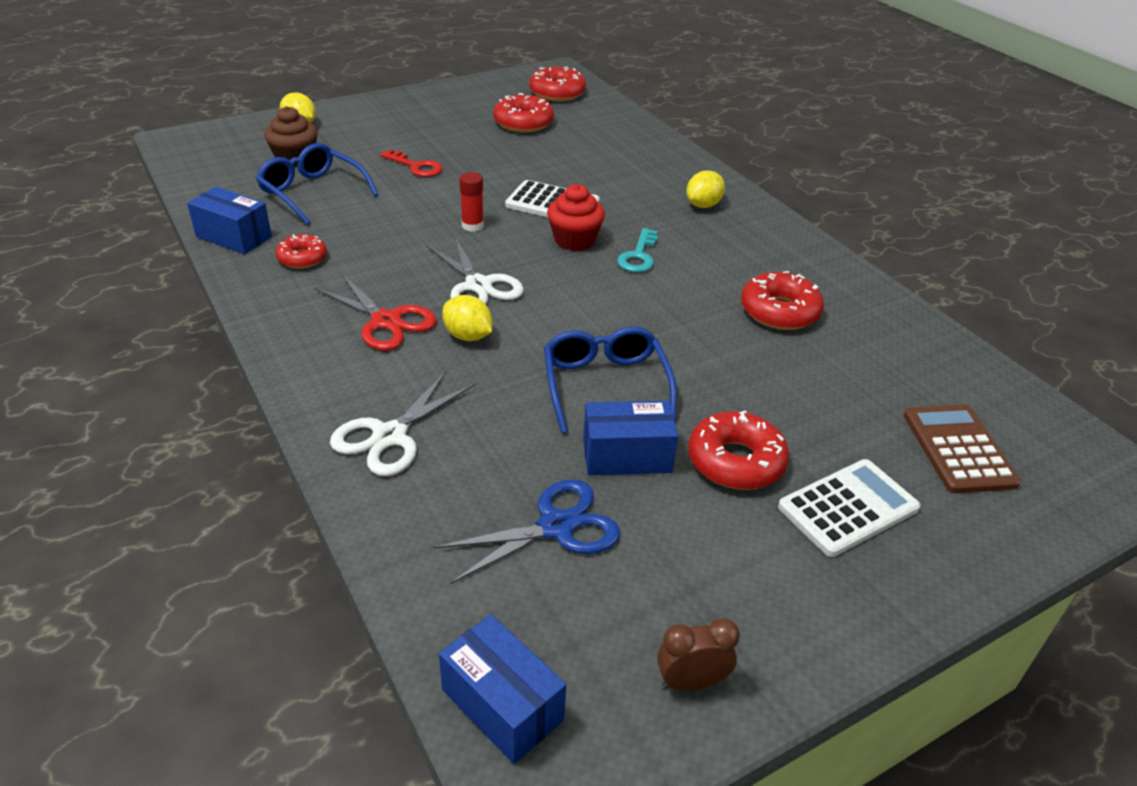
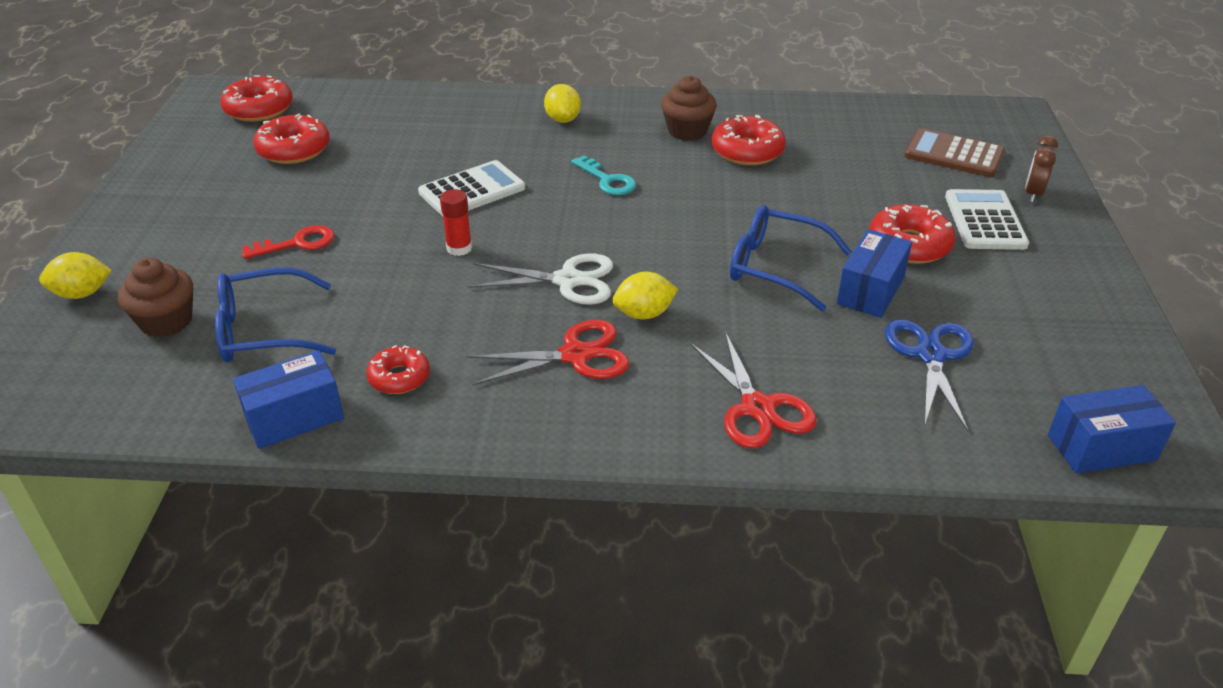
camera: 55 degrees left, 0 degrees up
(389, 436) = (757, 408): white scissors -> red scissors
(574, 240) = (547, 202): red cupcake -> none
(691, 682) = (1113, 353): brown clock -> brown clock (1033, 194)
(769, 269) = (687, 131): none -> brown cupcake

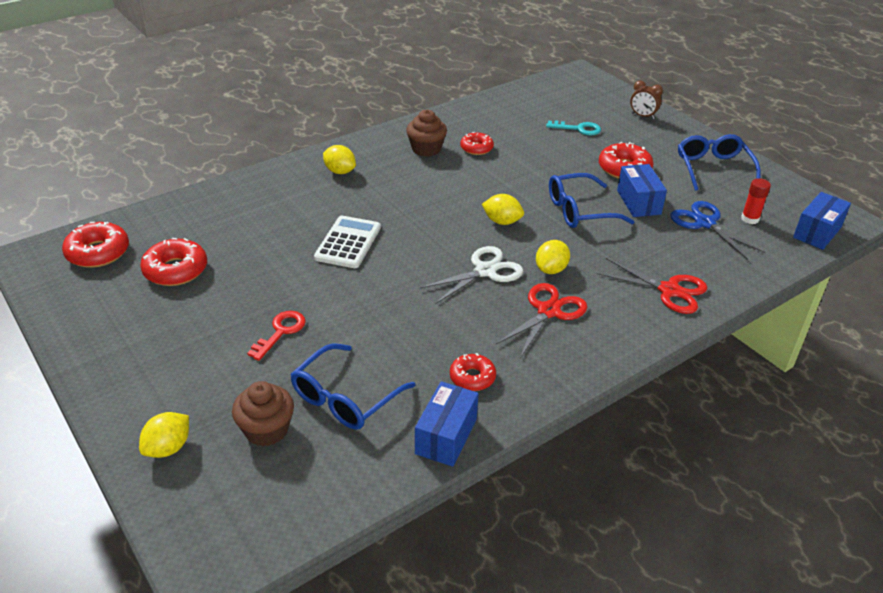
camera: 40 degrees left, 0 degrees up
(459, 248) = (394, 283): red glue stick -> red glue stick (750, 219)
(607, 180) = (422, 200): turquoise key -> turquoise key (578, 129)
(662, 239) = (502, 221): none -> yellow lemon
(747, 151) = (476, 148): red donut -> red donut, size x0.64
(953, 154) = (581, 108): brown calculator -> none
(985, 221) = (640, 140): white calculator -> none
(1033, 194) = (642, 116): brown clock -> brown clock turned 45 degrees counterclockwise
(1048, 296) = (713, 169): none -> blue glasses

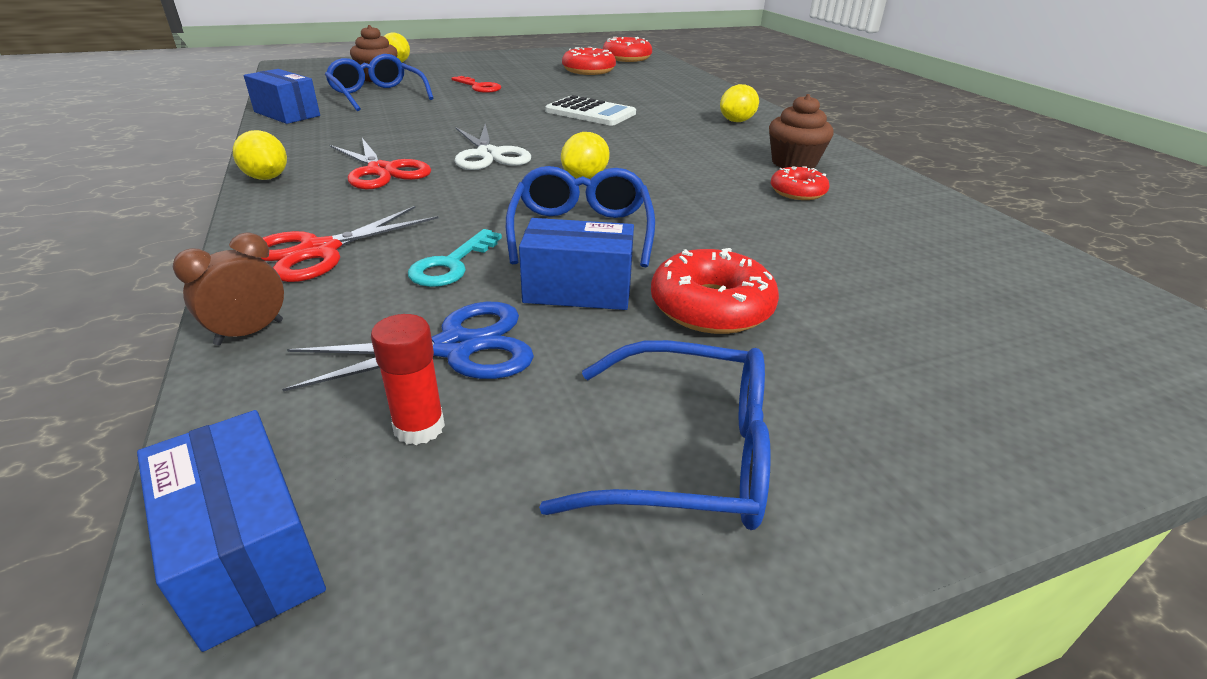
camera: 105 degrees right, 5 degrees down
(472, 377) = (336, 129): red donut -> none
(551, 269) = (456, 186): yellow lemon -> yellow lemon (266, 178)
(578, 129) = (893, 294): turquoise key -> turquoise key (451, 264)
(642, 116) = (1010, 413): brown clock -> brown clock (249, 332)

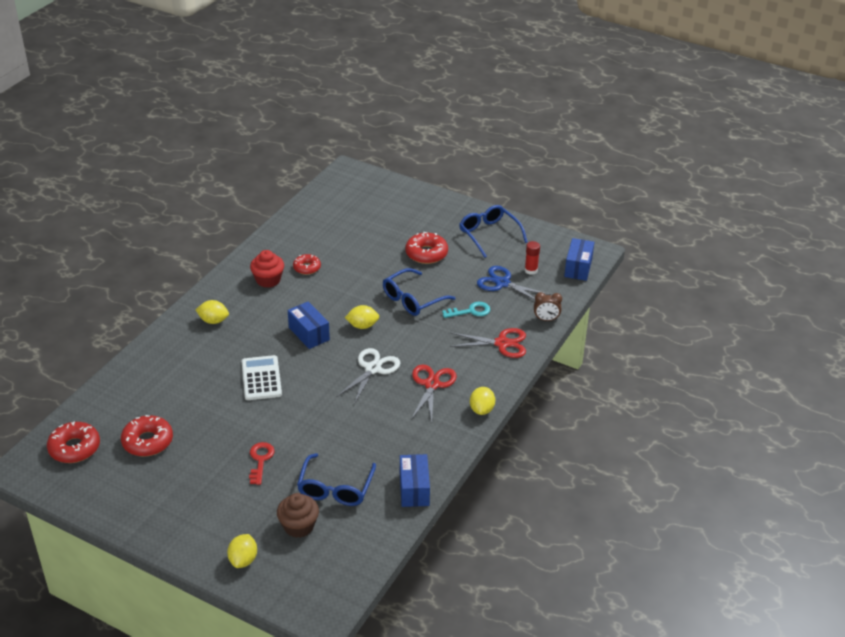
camera: 130 degrees left, 5 degrees up
(578, 290) = (450, 280): blue box -> blue box (309, 334)
(794, 163) = (268, 280): brown cupcake -> red cupcake

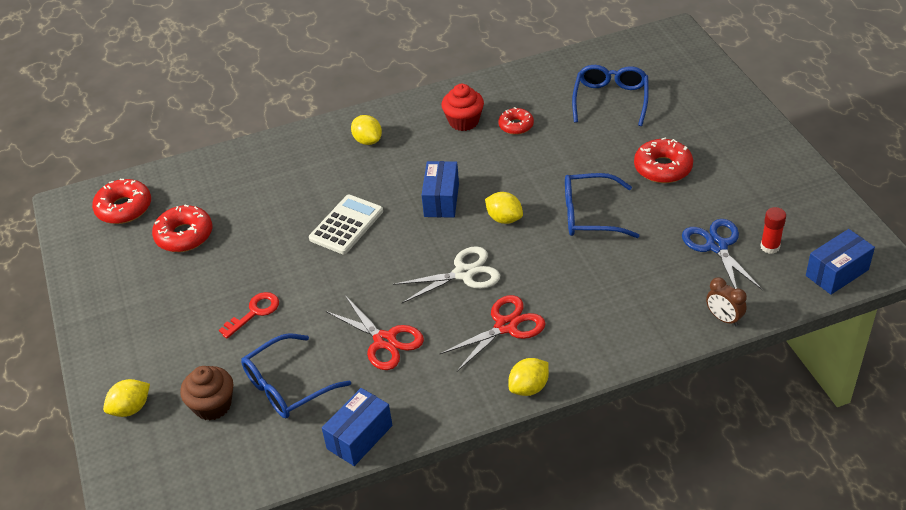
camera: 45 degrees right, 5 degrees up
(470, 311) = (641, 261): turquoise key -> none
(489, 234) = (763, 178): blue glasses -> blue glasses (610, 100)
(502, 343) = (637, 320): red scissors -> red scissors (385, 341)

